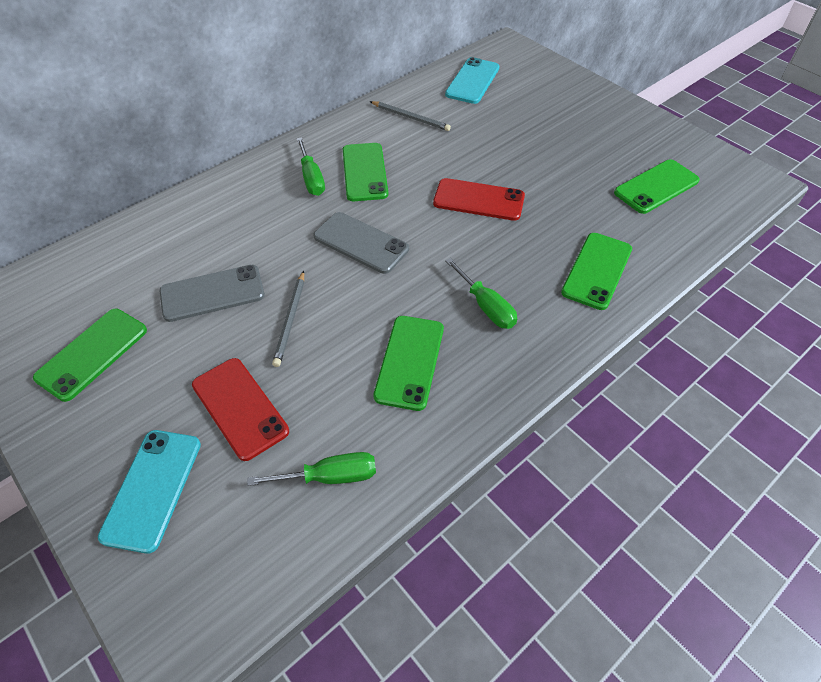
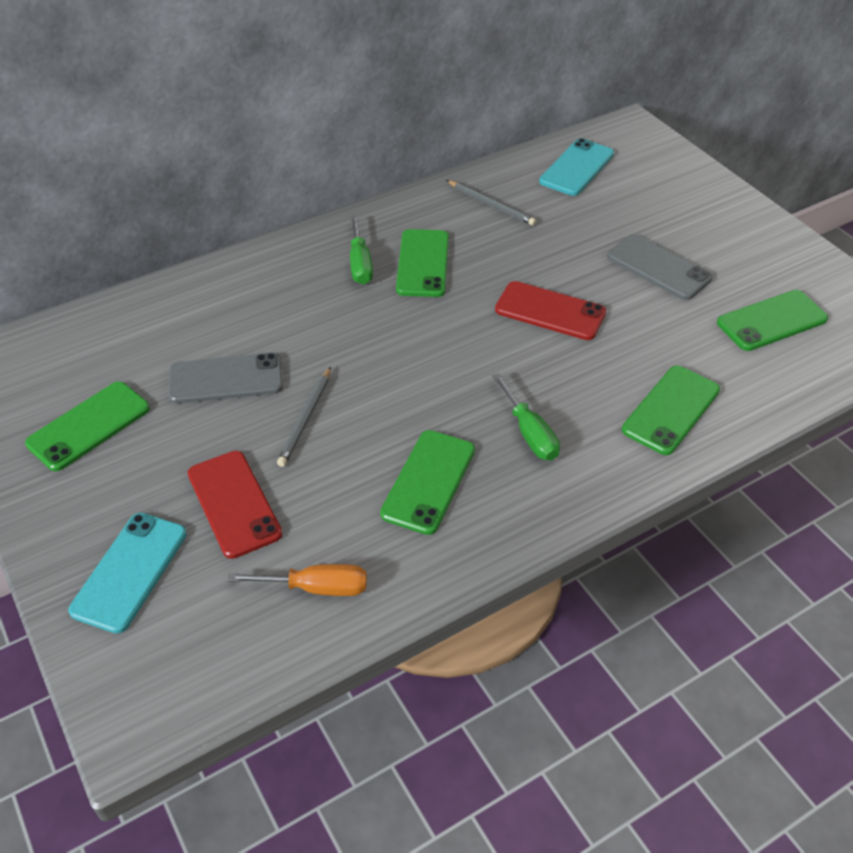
camera: 10 degrees right, 5 degrees down
(330, 476) = (316, 588): green screwdriver -> orange screwdriver
(361, 243) = (401, 344): grey phone -> grey phone (658, 267)

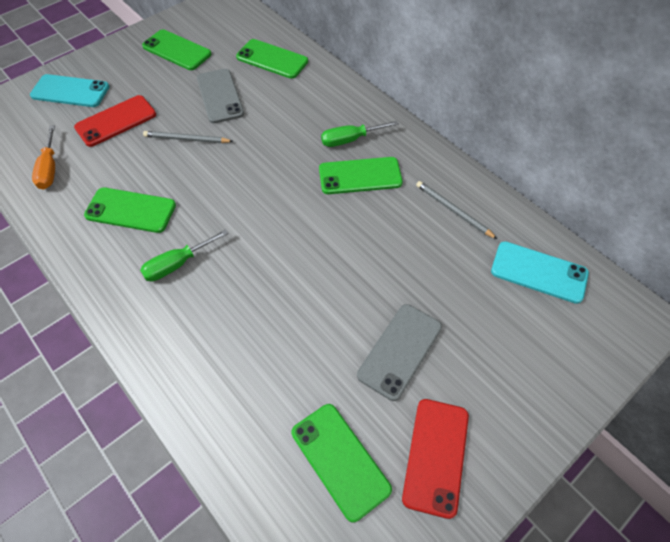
camera: 80 degrees right, 10 degrees up
(491, 204) = (453, 211): grey pencil -> grey pencil turned 105 degrees clockwise
(550, 311) = (318, 266): red phone -> red phone (436, 456)
(671, 410) = (207, 364): green phone -> green phone (272, 59)

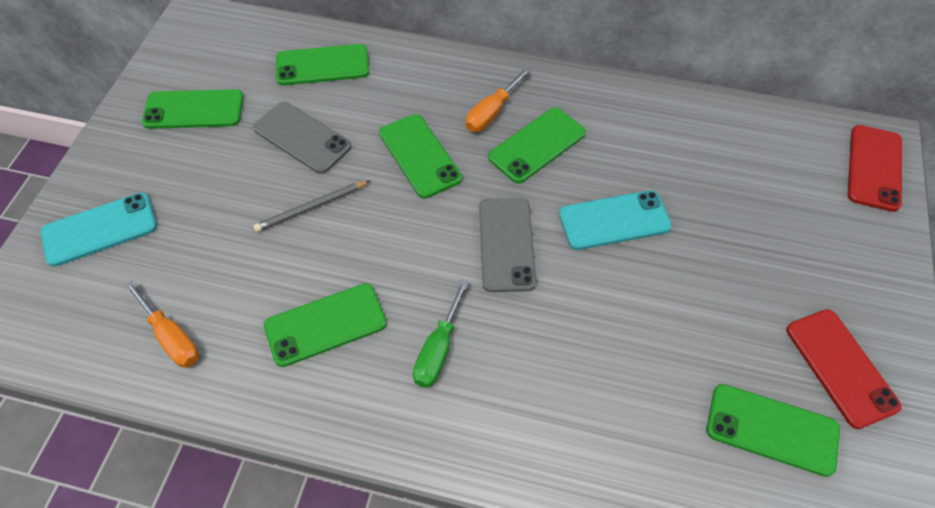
camera: 35 degrees left, 0 degrees up
(116, 121) = (201, 233): red phone -> red phone (874, 168)
(278, 143) = (419, 156): none -> green phone
(350, 140) = (491, 112): green screwdriver -> orange screwdriver
(400, 351) = (729, 294): grey phone -> grey phone (506, 244)
(453, 211) = (654, 131): grey pencil -> none
(539, 272) = (774, 148): turquoise phone -> turquoise phone (614, 220)

